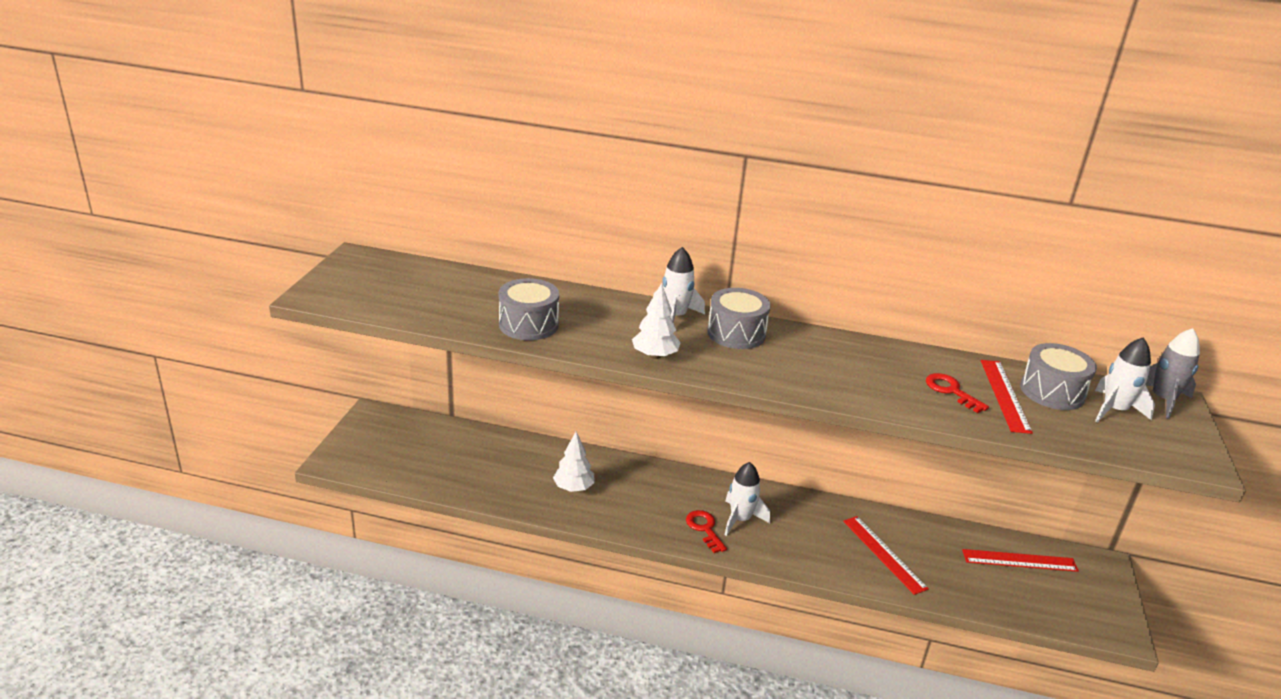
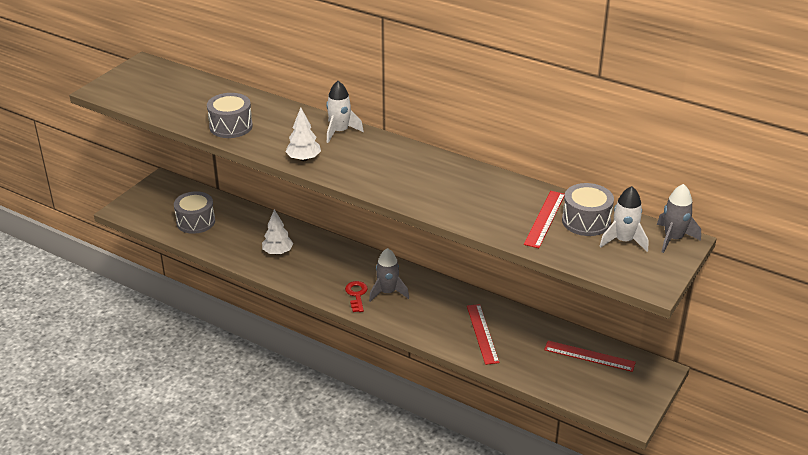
camera: 20 degrees right, 5 degrees up
(736, 333) = (376, 149): grey drum -> grey drum (195, 222)
(740, 519) = (387, 292): white rocket -> grey rocket
(951, 391) = (505, 210): red key -> none

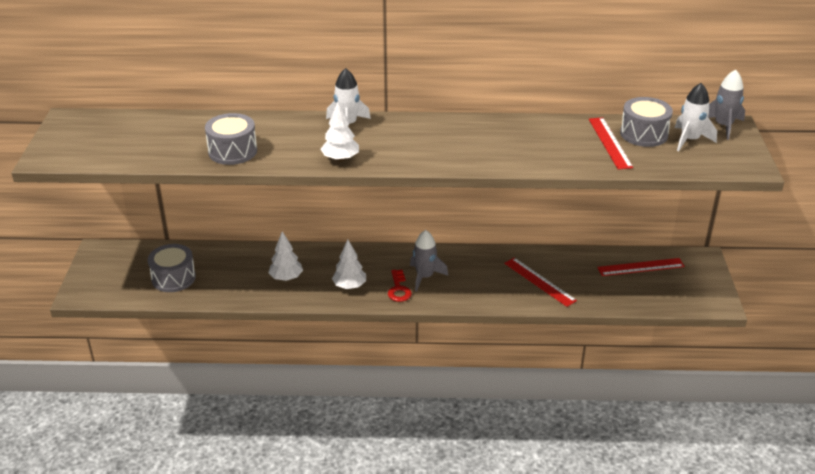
camera: 30 degrees left, 0 degrees up
(320, 277) = (349, 286): none -> white tree
(356, 295) = (398, 289): red key -> red key turned 150 degrees counterclockwise

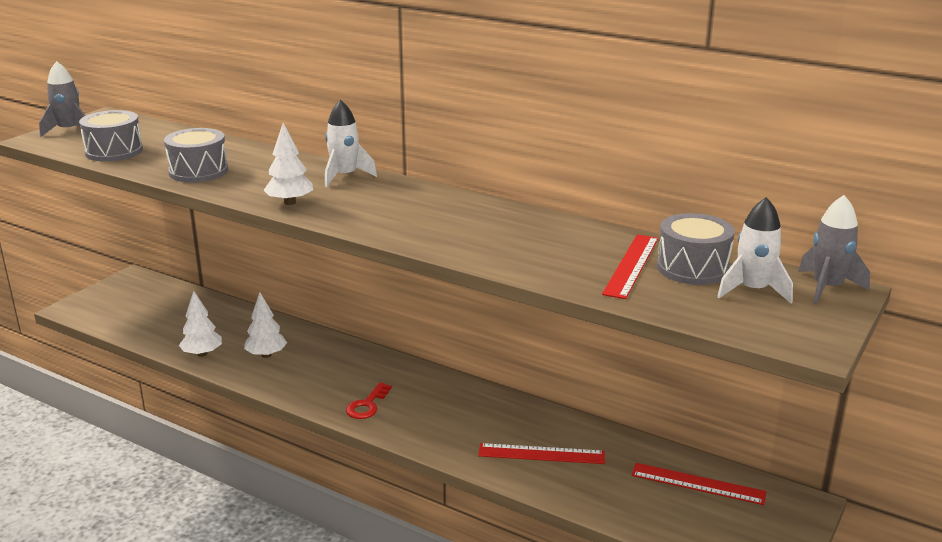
camera: 30 degrees right, 10 degrees down
(173, 278) = (164, 321): grey drum -> grey drum (114, 151)
(349, 286) = (319, 384): white tree -> white tree (202, 354)
(424, 277) = (410, 402): grey rocket -> grey rocket (69, 131)
(539, 282) = (541, 454): red ruler -> red ruler turned 75 degrees counterclockwise

